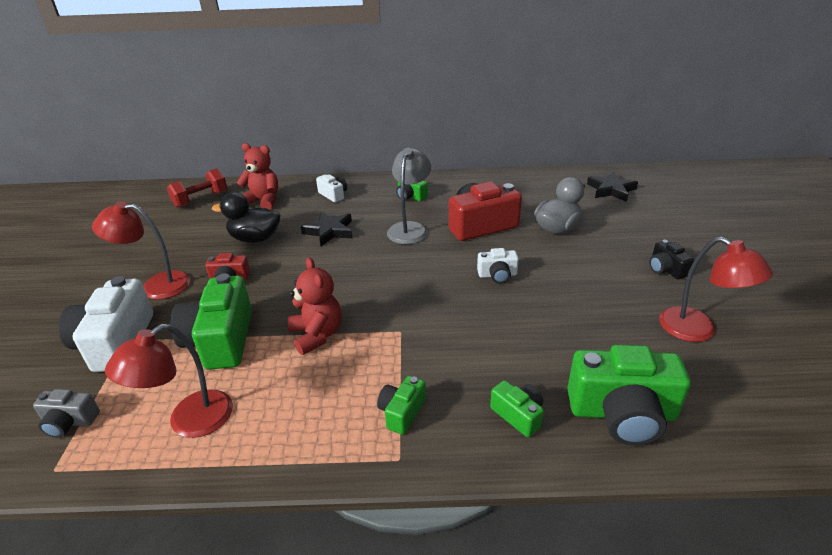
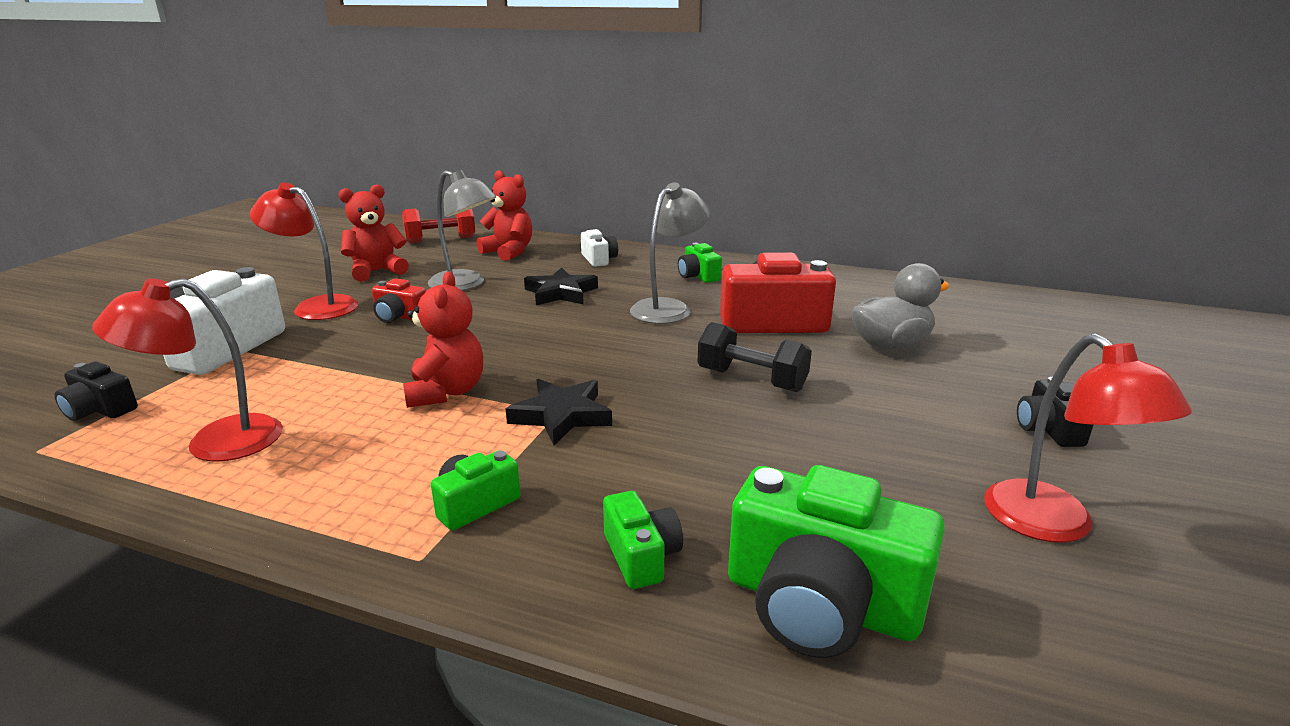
camera: 20 degrees right, 10 degrees down
(70, 422) = (100, 410): grey camera -> black camera
(176, 241) = (376, 271): none -> red teddy bear
(221, 340) = (331, 372): green camera -> none
(255, 239) = (465, 284): black duck -> grey lamp
(497, 275) = (751, 380): white camera -> black dumbbell
(611, 190) = (1017, 316): black star -> black star (561, 415)

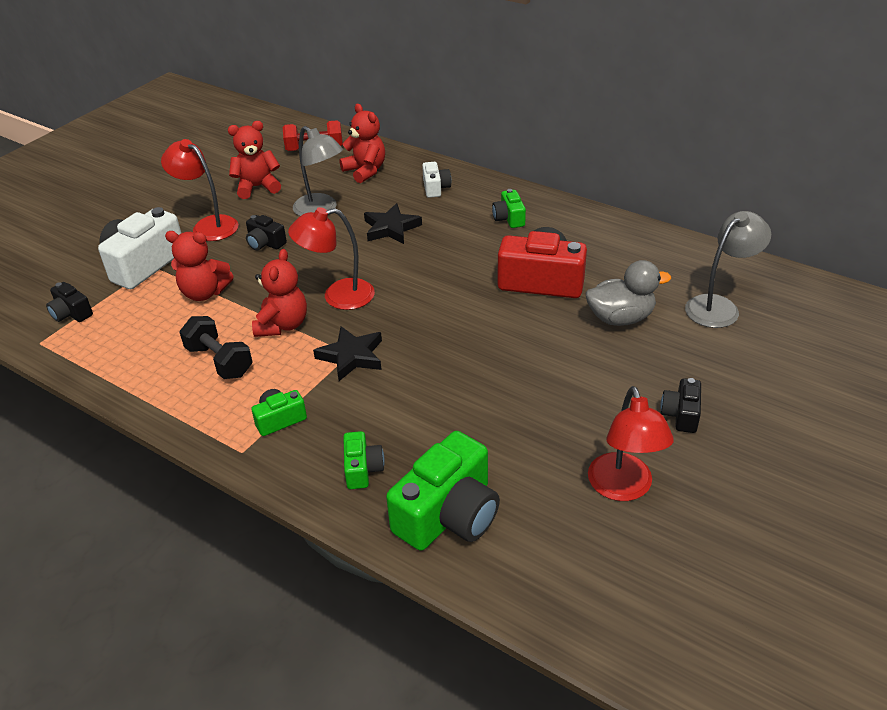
camera: 15 degrees right, 15 degrees up
(215, 443) = (137, 350): red lamp -> red lamp (338, 296)
(319, 369) = (204, 293): none -> red teddy bear
(399, 316) = (265, 243): red camera -> black camera
(668, 308) = (467, 255): grey lamp -> grey lamp (719, 306)
(751, 380) = (494, 340): black dumbbell -> black dumbbell (219, 361)
(820, 603) = (448, 514): green camera -> green camera turned 90 degrees counterclockwise

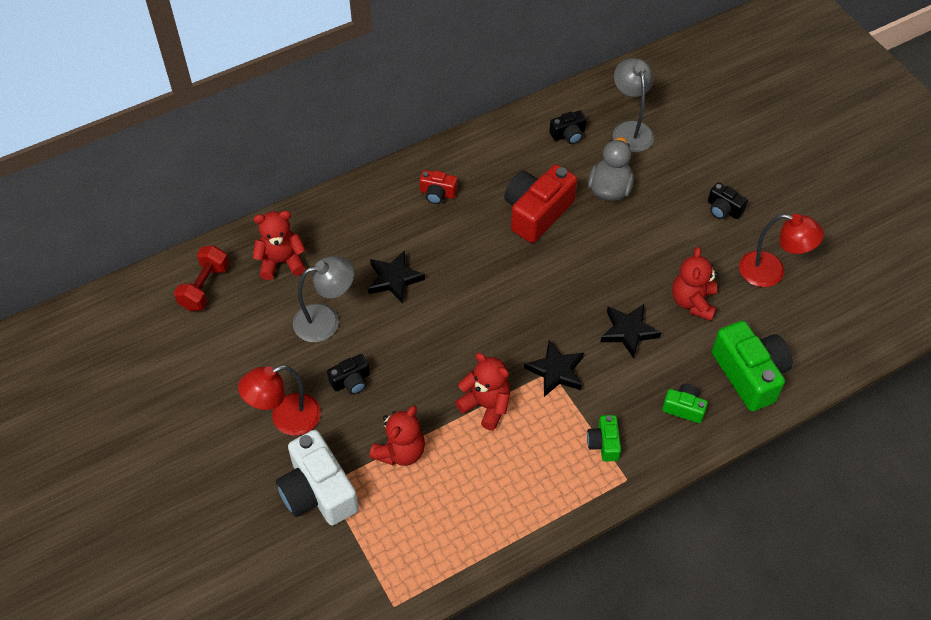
camera: 65 degrees left, 15 degrees up
(71, 313) = (362, 570): black camera -> black camera (568, 134)
(219, 361) = (508, 465): black dumbbell -> none
(257, 187) = (244, 358): red teddy bear -> red teddy bear (693, 302)
(338, 296) = (470, 353): red lamp -> none
(435, 188) = (352, 222): white camera -> none
(438, 392) = (628, 331): none -> black star
(509, 218) = (437, 193): green camera -> red camera

